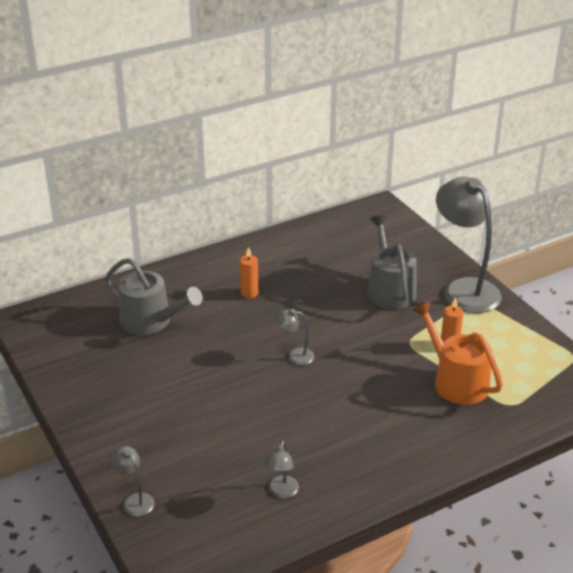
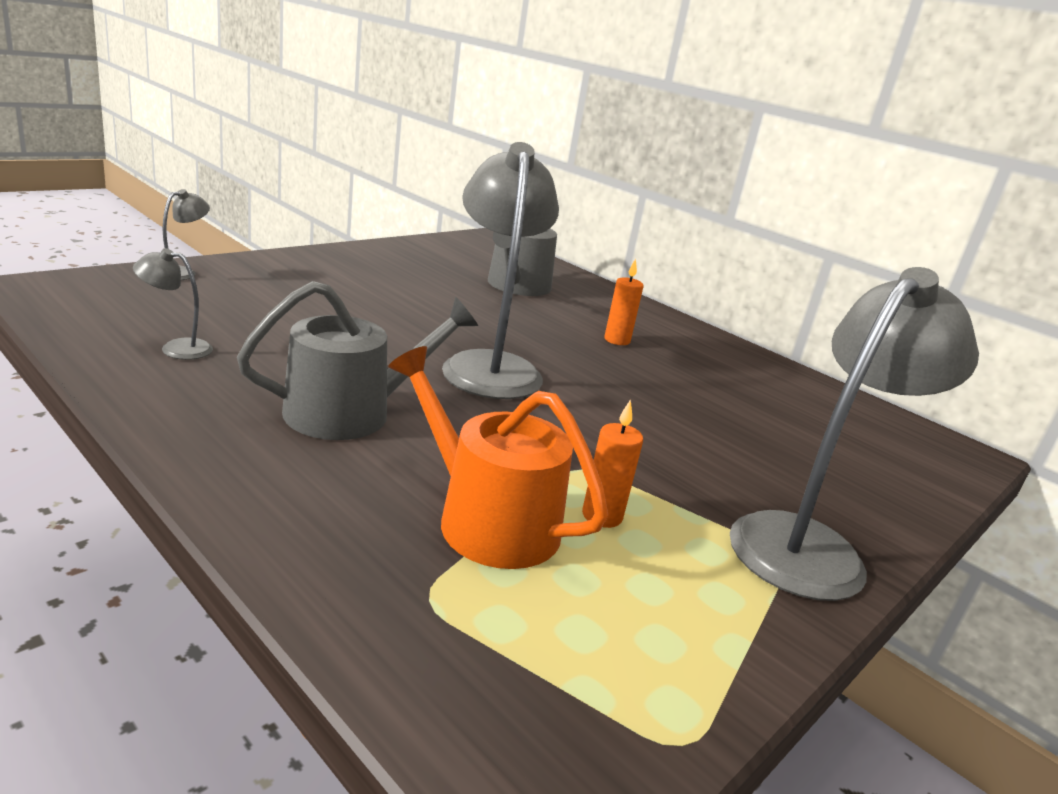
camera: 70 degrees right, 10 degrees down
(295, 356) = (491, 366): grey lamp -> grey lamp, size x2.32
(389, 289) = (726, 452): grey watering can -> grey watering can (350, 412)
(456, 381) = (487, 520): orange watering can -> orange watering can turned 90 degrees counterclockwise

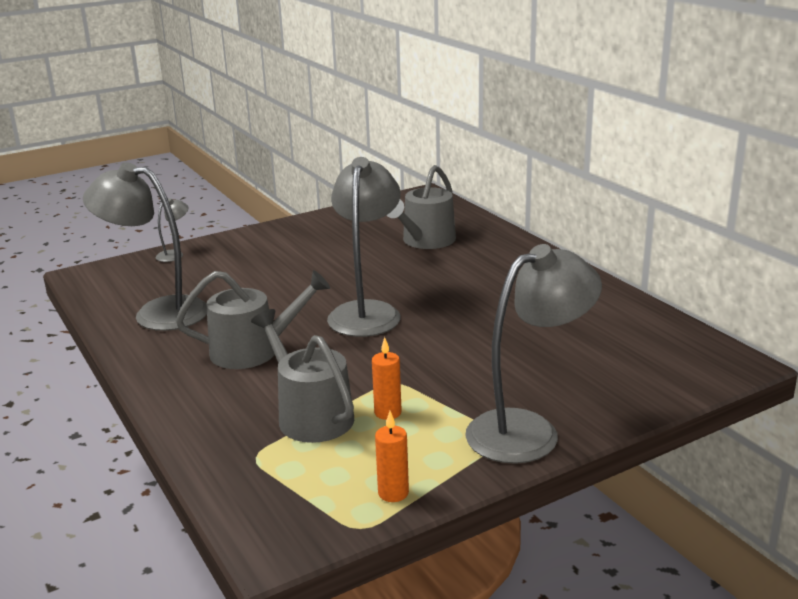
camera: 20 degrees right, 0 degrees up
(176, 348) = (157, 313): grey lamp -> grey lamp, size x2.32
(487, 520) = (310, 415): orange watering can -> grey watering can
(617, 340) = (484, 283): orange candle -> orange candle (393, 493)

